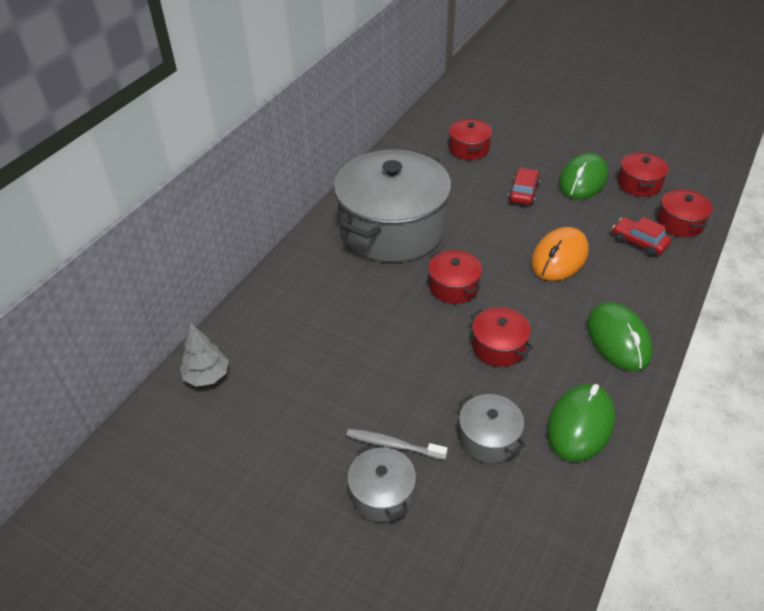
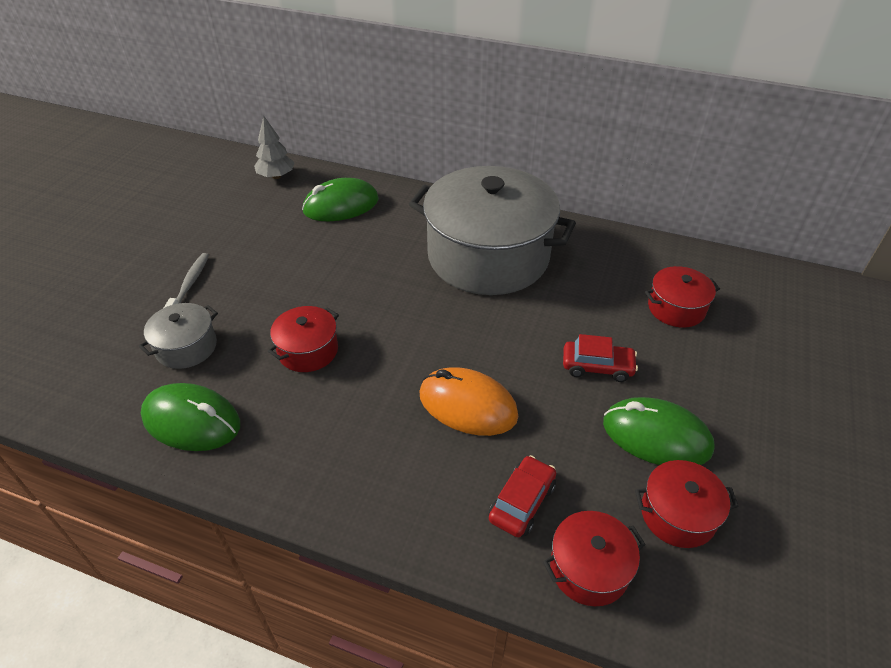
camera: 80 degrees right, 0 degrees up
(382, 494) = (140, 283): grey pot -> none
(453, 286) = (399, 310): red pot -> none
(618, 339) = (320, 464): green mouse -> green mouse (341, 205)

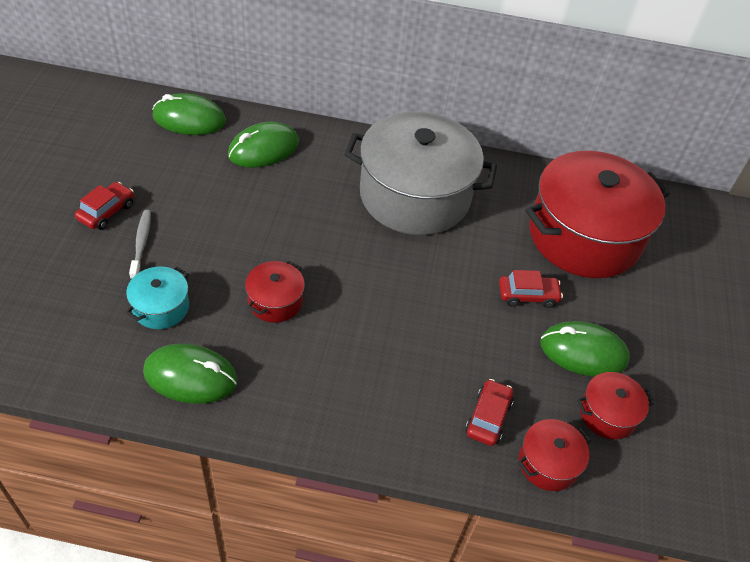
camera: 15 degrees left, 5 degrees up
(167, 253) = (106, 212): none -> red car
(186, 347) = (161, 307): grey pot -> turquoise pot
(276, 176) = (189, 119): grey tree -> green mouse
(467, 405) = (427, 339): orange mouse -> none
(676, 308) = (584, 236): red pot -> red pot, size x2.32

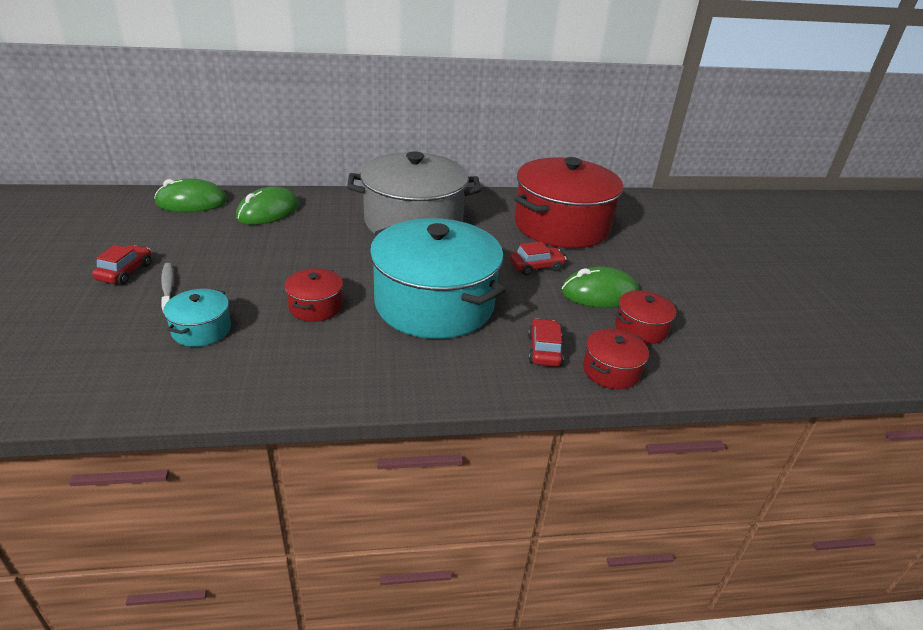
camera: 15 degrees left, 15 degrees down
(190, 376) = (249, 375): green mouse -> none
(396, 325) = (434, 304): none -> turquoise pot

